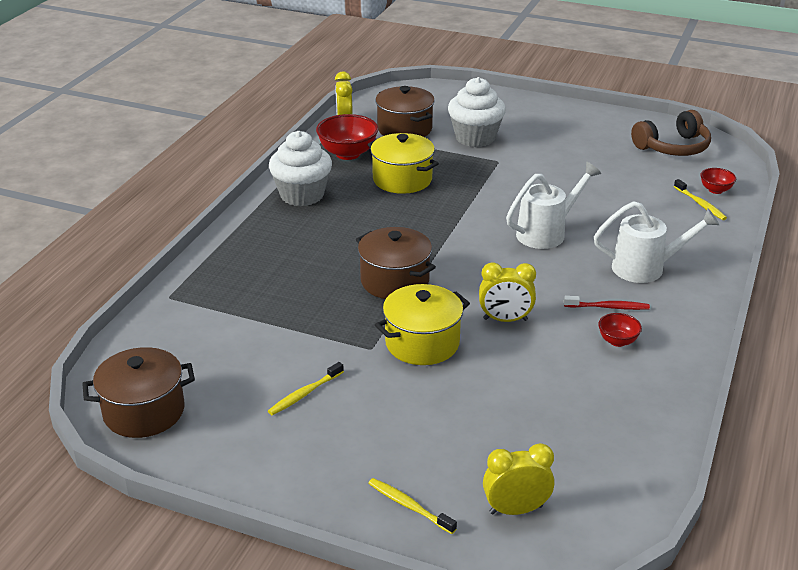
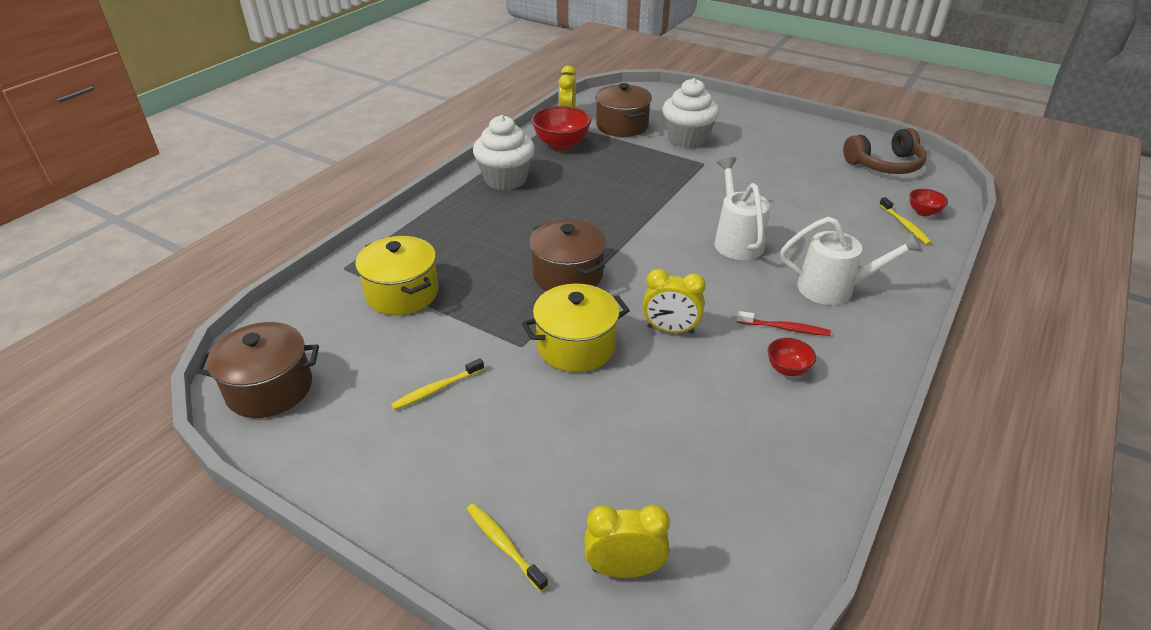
camera: 10 degrees right, 5 degrees up
(402, 179) = (605, 173): yellow pot -> yellow pot (402, 293)
(547, 233) = (736, 240): white watering can -> white watering can turned 75 degrees counterclockwise

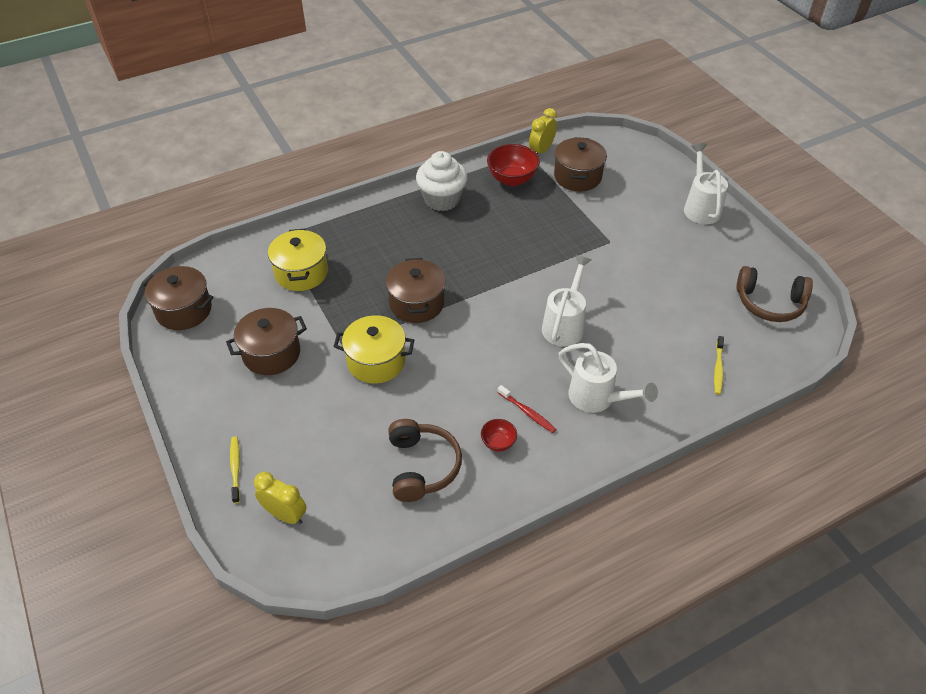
camera: 30 degrees right, 10 degrees up
(436, 389) = (271, 353): yellow toothbrush -> brown pot
(670, 330) = (447, 377): yellow clock -> none
(687, 139) = (619, 211): white cupcake -> none
(733, 430) = (421, 466): none -> brown headphones
(752, 117) = (700, 207): none -> white watering can
(923, 212) = (749, 363): red bowl -> none

